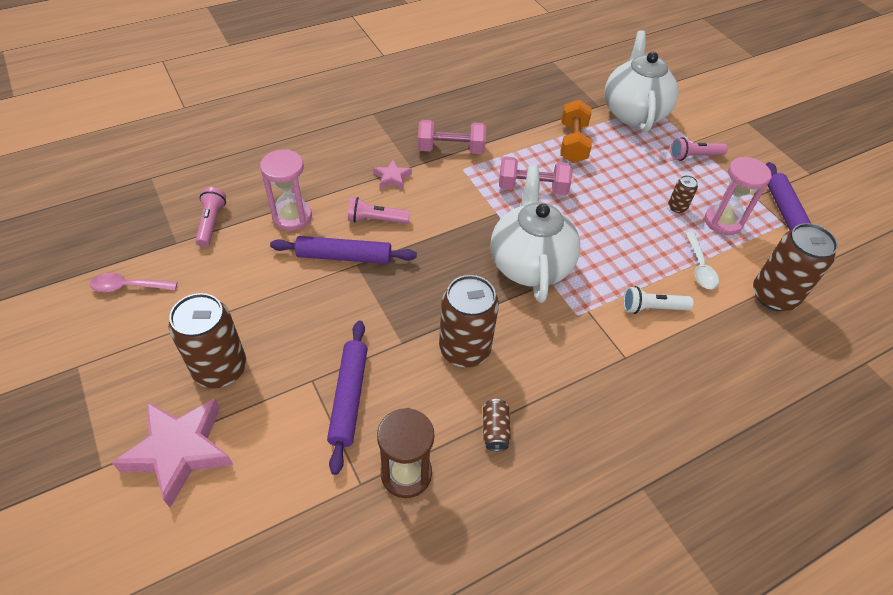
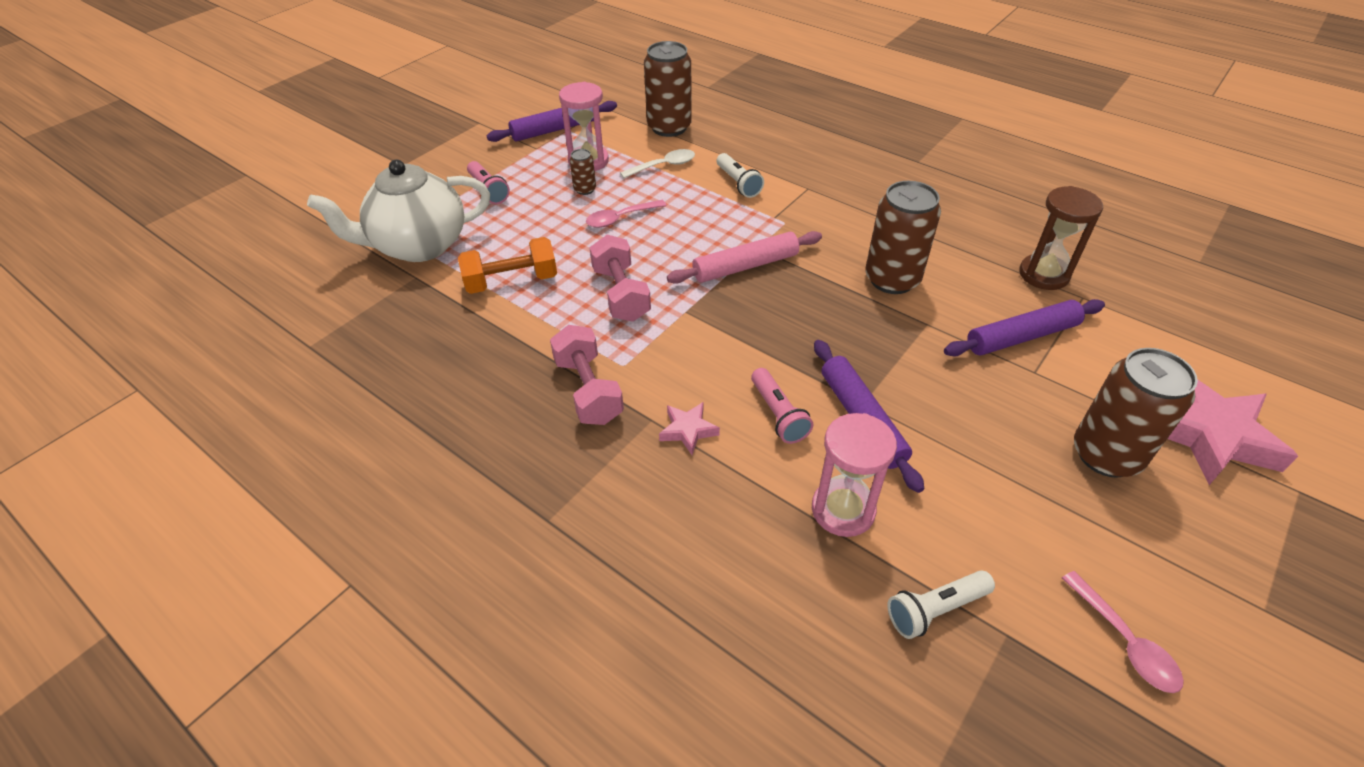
camera: 110 degrees left, 5 degrees down
(211, 223) = (935, 609): pink flashlight -> white flashlight
(495, 430) = (951, 238): brown can -> none
(530, 264) = (745, 266): white teapot -> pink rolling pin
(626, 215) = (620, 218): none -> pink spoon

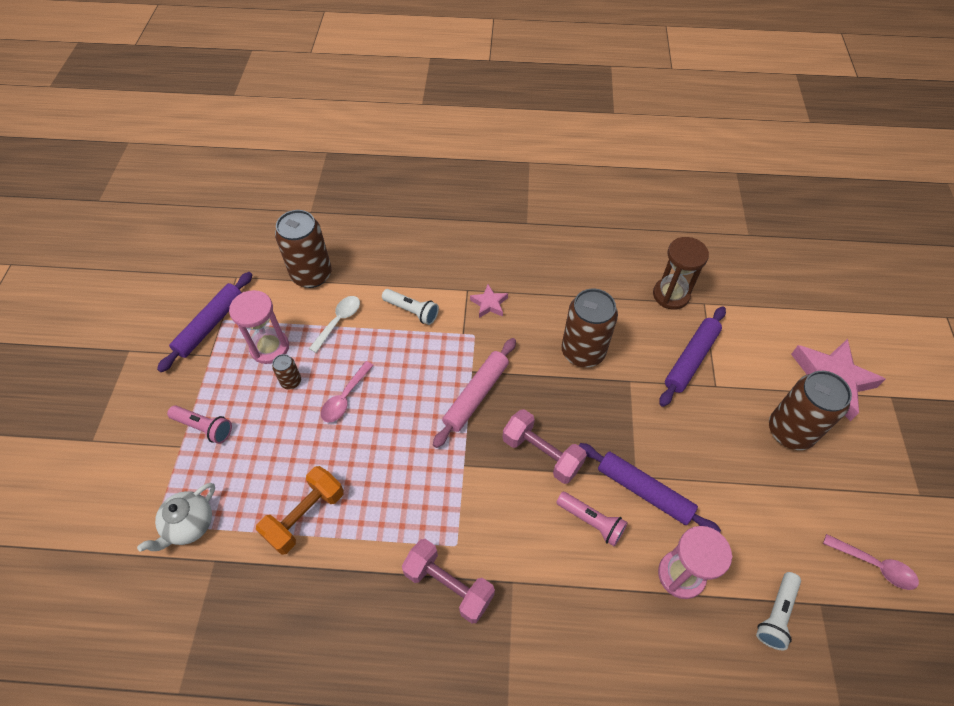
camera: 35 degrees left, 10 degrees up
(419, 246) = (189, 525): white teapot -> white teapot, size x0.54
(621, 294) = (404, 477): pink dumbbell -> pink dumbbell (542, 453)
(688, 430) = (543, 575): pink star -> pink star (489, 304)

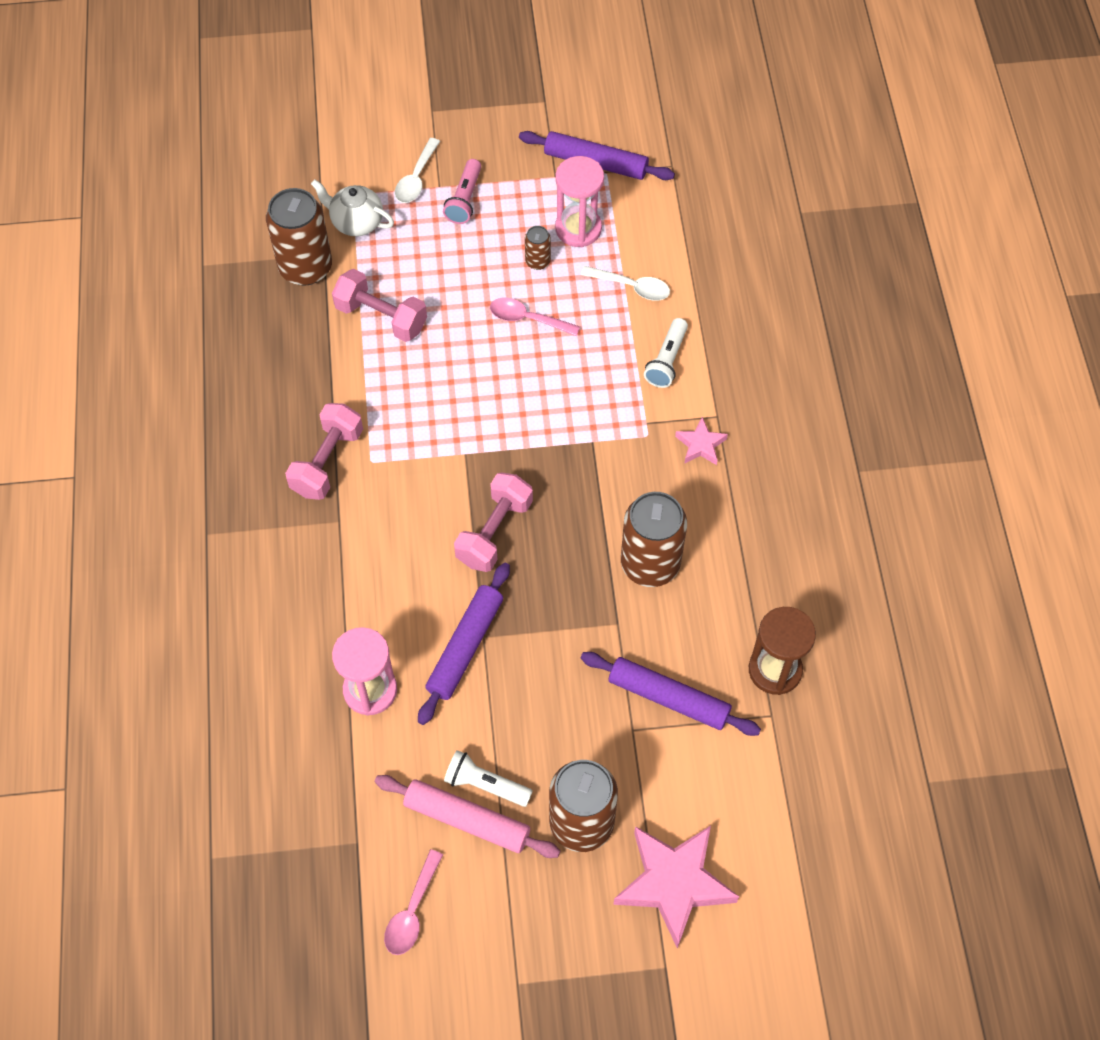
camera: 80 degrees right, 5 degrees up
(163, 464) = (416, 178): none -> white spoon
(305, 516) = (381, 317): orange dumbbell -> pink dumbbell
(311, 275) = (695, 241): brown can -> brown can (305, 267)
(476, 395) = (559, 451): pink rolling pin -> pink rolling pin (467, 820)
(591, 521) = (418, 592): pink flashlight -> none
(776, 614) = (339, 792): white flashlight -> white flashlight (485, 784)

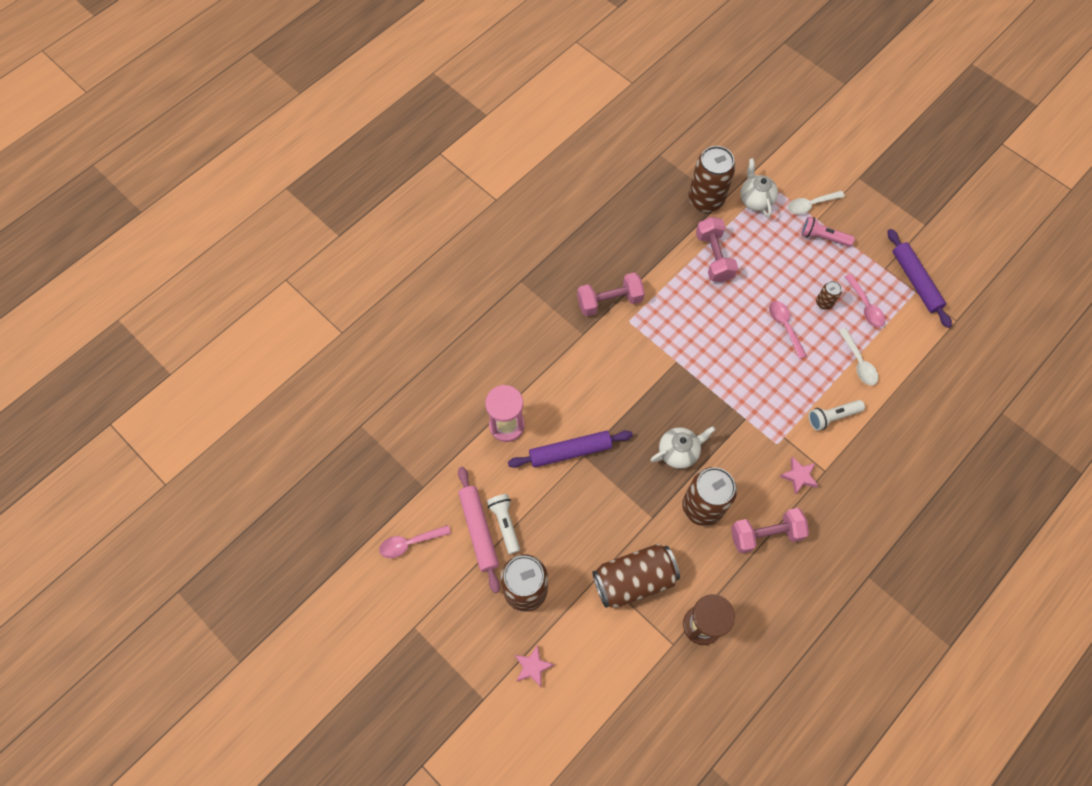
camera: 50 degrees right, 5 degrees up
(464, 199) = (823, 237): pink flashlight -> pink flashlight turned 45 degrees clockwise
(494, 532) = (646, 412): pink dumbbell -> pink dumbbell (765, 534)
(569, 536) = (679, 452): none -> white teapot
(578, 228) = (865, 306): pink hourglass -> pink spoon
(669, 698) = (634, 580): purple rolling pin -> brown can
(674, 883) = (532, 667): pink star -> pink star, size x0.48

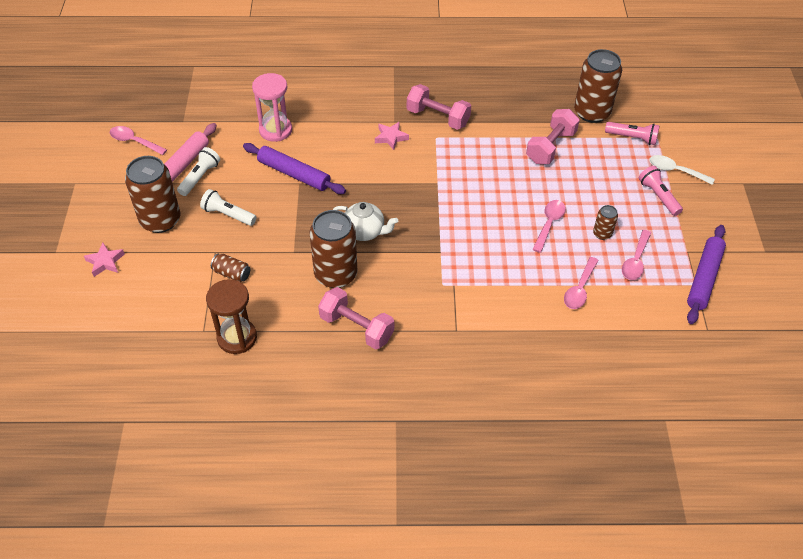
camera: 45 degrees right, 15 degrees down
(634, 580) = (232, 273): brown can -> brown can, size x0.46
(755, 199) = (632, 138): white teapot -> pink flashlight
(798, 476) = (431, 316): pink star -> pink star (391, 137)
(832, 417) = (509, 304): white flashlight -> white flashlight (228, 215)
(858, 362) = (579, 289): white spoon -> pink spoon

